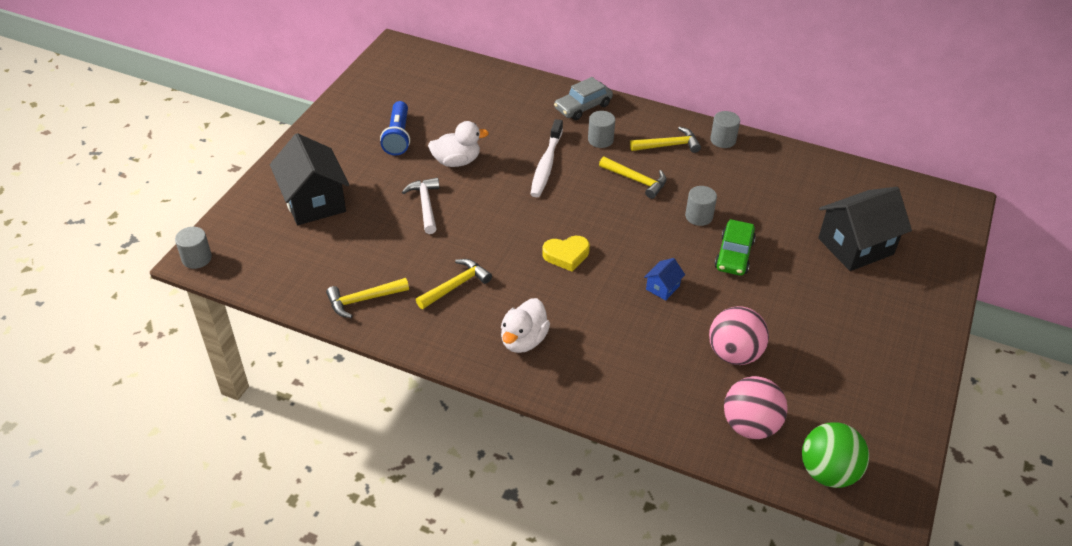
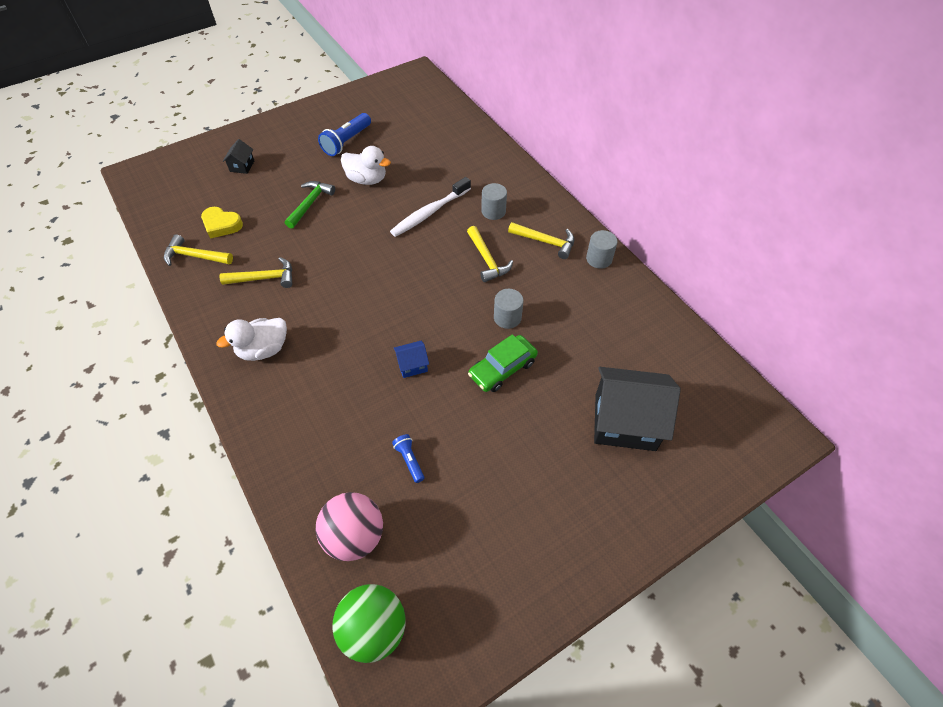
camera: 35 degrees right, 10 degrees up
(197, 258) = (133, 173): grey cylinder -> none
(314, 202) = (242, 166): black house -> black house, size x0.44
(425, 205) = (310, 204): white hammer -> green hammer
(566, 255) = (367, 296): yellow heart -> yellow heart (221, 225)
(583, 107) = (508, 177): grey car -> none
(734, 354) = (409, 460): pink ball -> blue flashlight

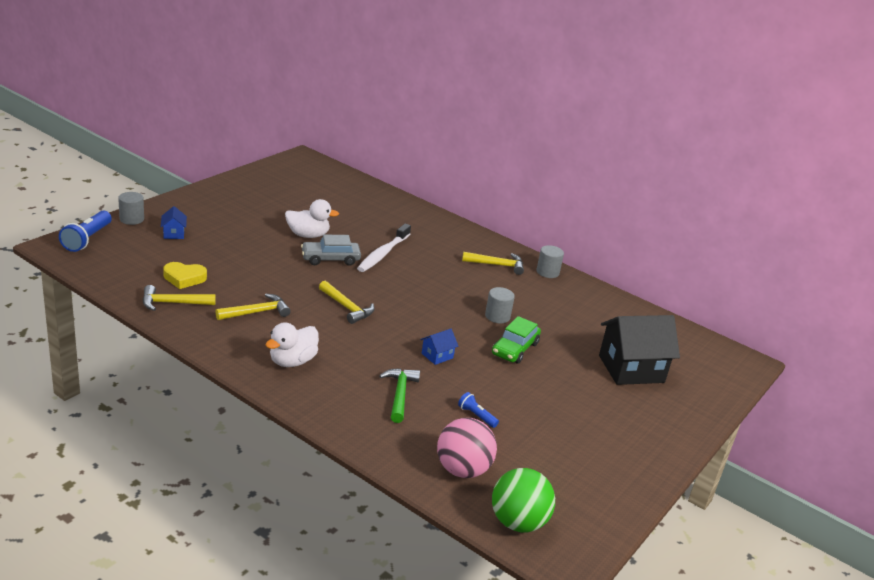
camera: 25 degrees left, 25 degrees down
(242, 166) = (174, 234): black house -> blue house
(310, 204) = (264, 256): green hammer -> green hammer (400, 394)
(347, 142) = (269, 210): blue flashlight -> blue flashlight (87, 239)
(372, 214) = (330, 259): none -> grey car
(487, 260) = (455, 281): yellow hammer -> yellow hammer (346, 307)
(493, 211) = (439, 249): grey cylinder -> grey cylinder (132, 219)

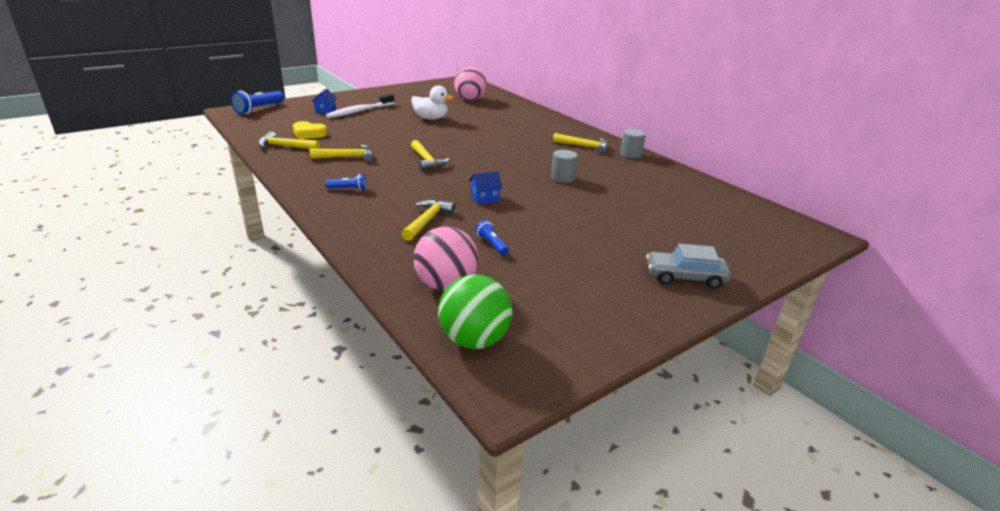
camera: 20 degrees right, 0 degrees up
(132, 219) = (302, 102): grey cylinder -> none
(292, 361) = (348, 189): white duck -> blue flashlight
(330, 259) = (437, 132): grey car -> grey car (685, 277)
(332, 195) = (470, 99): none -> pink ball
(383, 254) = (485, 133): white toothbrush -> white toothbrush (359, 111)
(400, 394) = (427, 221): green hammer -> yellow hammer
(515, 349) = (565, 201): green car -> none
(631, 369) = (681, 227): black house -> none

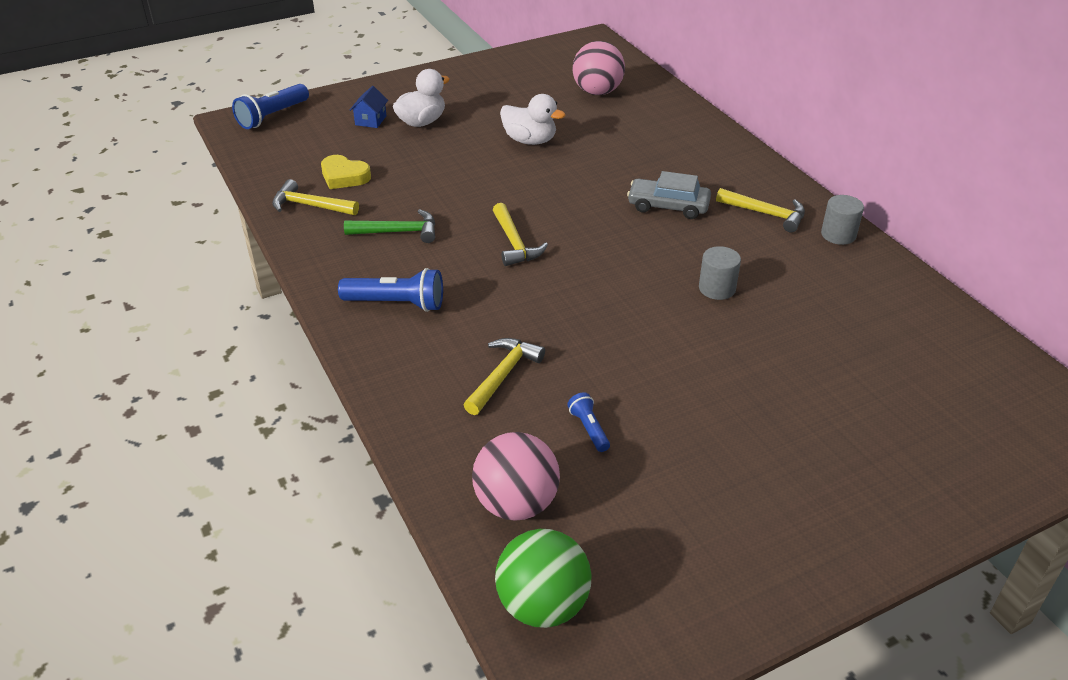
camera: 10 degrees right, 10 degrees up
(347, 157) = (398, 232): yellow hammer -> green hammer
(348, 189) = (397, 303): blue flashlight -> blue flashlight, size x1.82
(359, 111) = (421, 122): white toothbrush -> white duck
(485, 198) = (591, 330): blue house -> none
(685, 277) = (859, 510): grey car -> grey car (668, 206)

